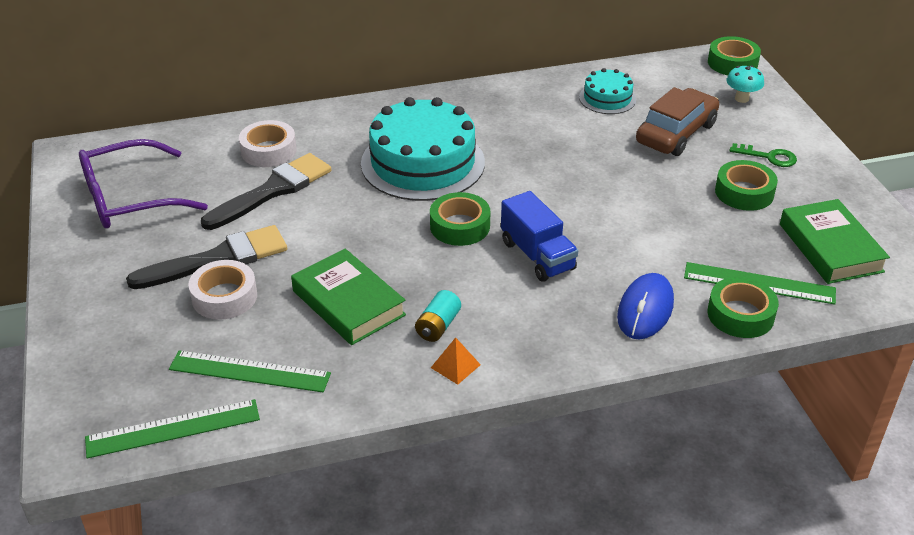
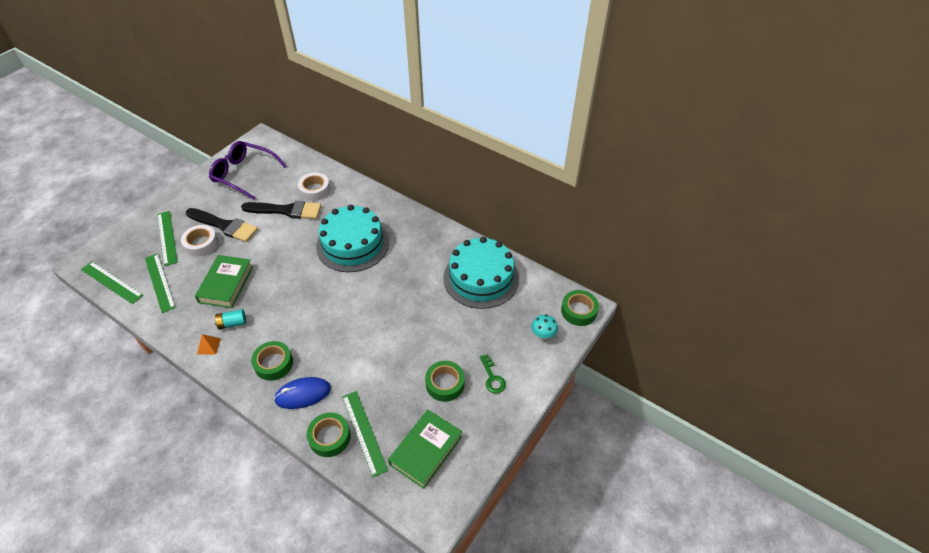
camera: 50 degrees right, 10 degrees up
(155, 328) = (167, 237): none -> green ruler
(460, 226) = (313, 287): green tape -> green tape (273, 363)
(537, 255) = (313, 328): blue truck -> none
(607, 98) = (481, 278): turquoise cake -> turquoise cake, size x2.01
(676, 133) = (475, 324): brown car -> none

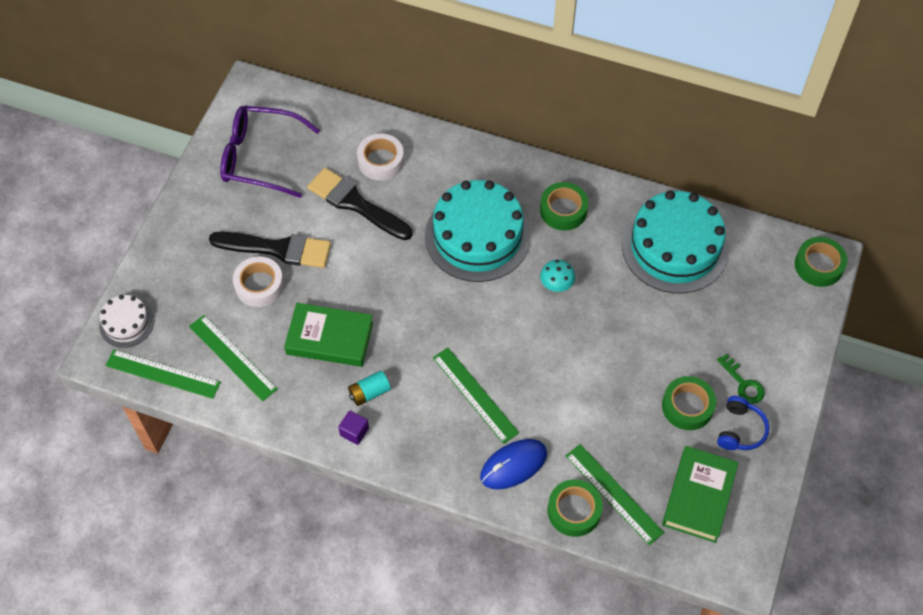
camera: 15 degrees left, 10 degrees up
(109, 248) = (126, 323): none -> white cake
(167, 237) = (202, 287): green ruler -> green ruler (475, 395)
(208, 346) = (354, 432): orange pyramid -> purple cube
(226, 284) = (329, 338): green book -> green book turned 75 degrees counterclockwise
(273, 363) = (454, 434): green tape -> green tape (563, 210)
(286, 210) = (355, 204): black brush -> black brush turned 135 degrees counterclockwise
(477, 409) = (740, 430): none -> blue headphones
(543, 335) = (785, 310): turquoise mushroom -> turquoise mushroom (556, 285)

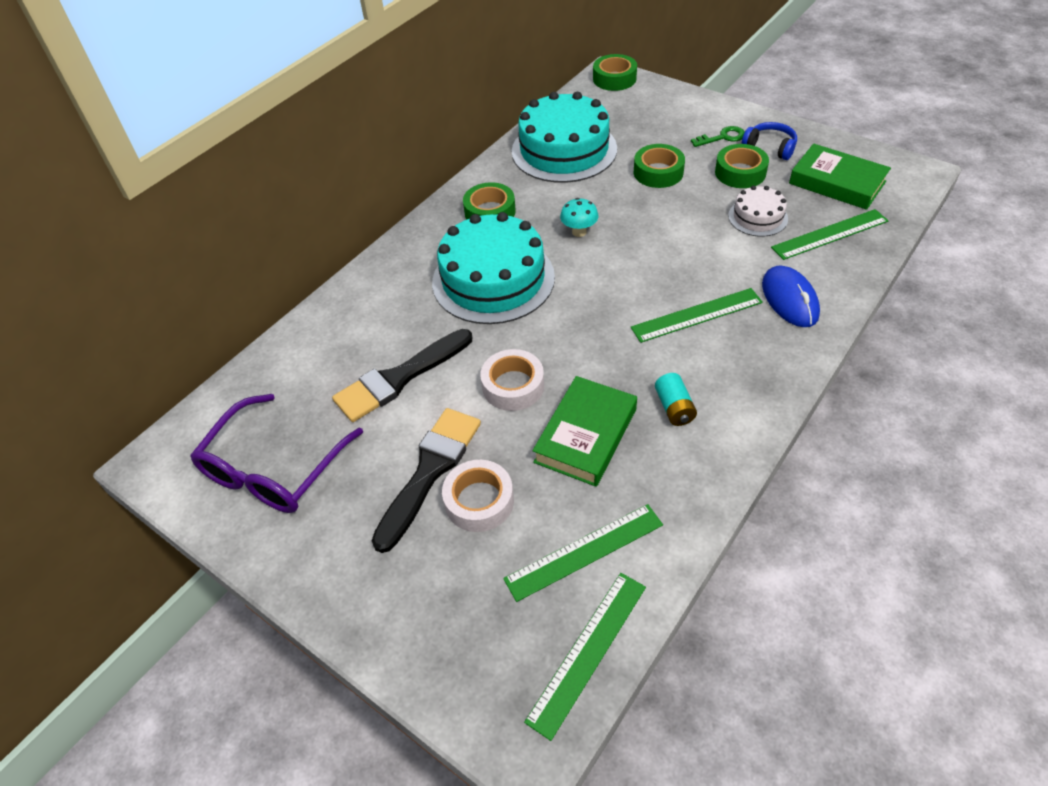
camera: 70 degrees left, 10 degrees down
(126, 323) = (481, 694): white cake -> white cake (758, 217)
(354, 432) = (726, 431): purple cube -> none
(381, 161) = (350, 345): white tape -> white tape (513, 386)
(574, 511) = (847, 264): green tape -> green tape (658, 172)

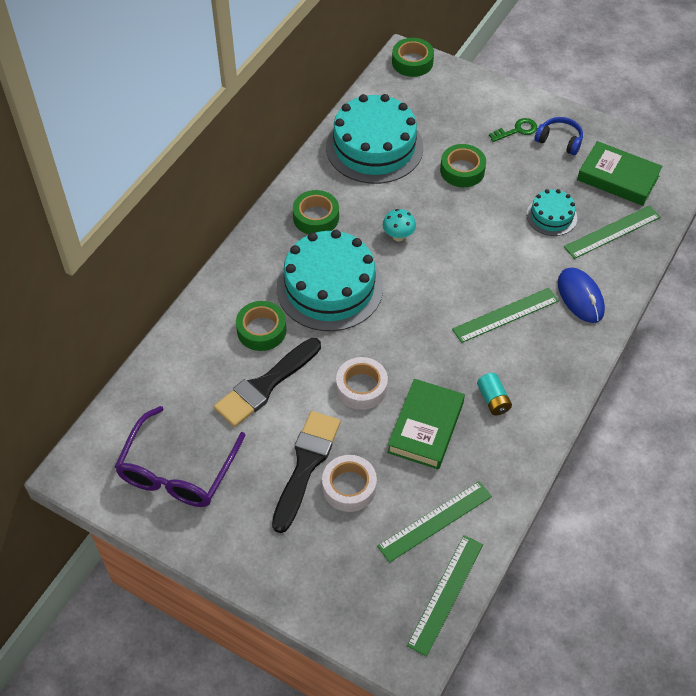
camera: 10 degrees left, 5 degrees up
(740, 172) = (534, 169): green tape -> green tape (261, 330)
(758, 217) = (551, 216): white cake -> turquoise cake

